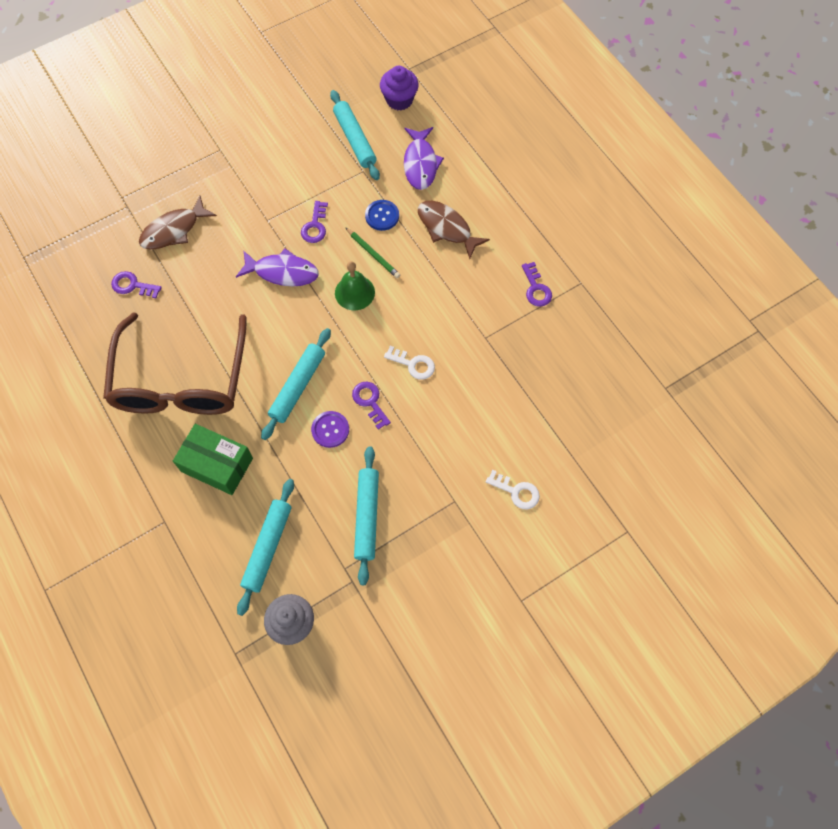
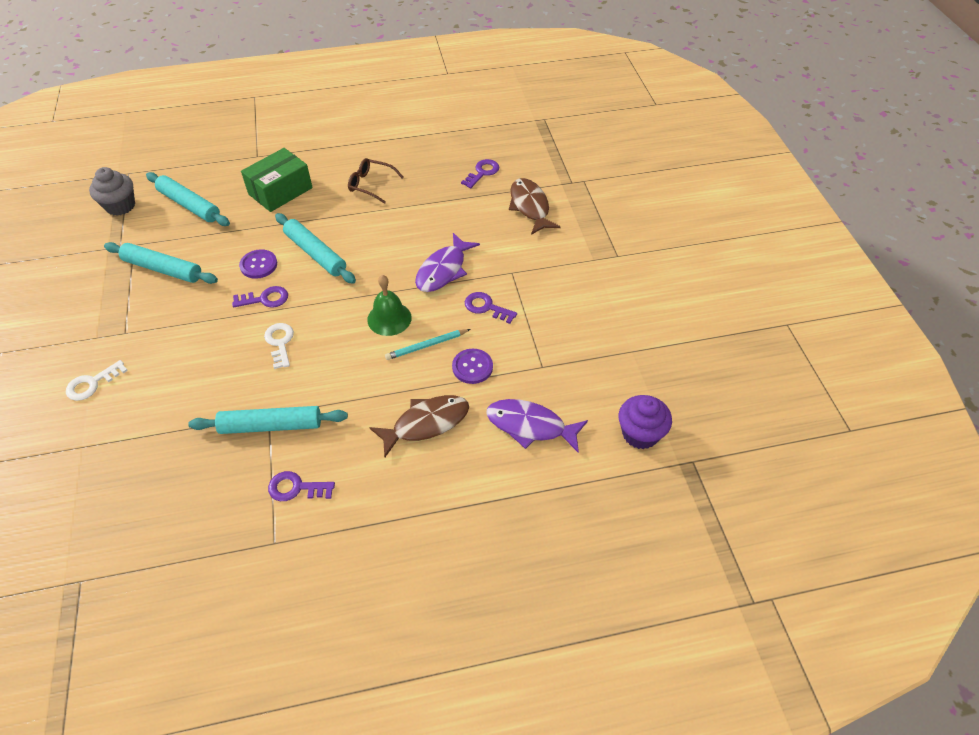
camera: 110 degrees right, 15 degrees down
(181, 380) = (371, 185): brown glasses -> brown glasses, size x0.40
(355, 140) = (591, 371): turquoise rolling pin -> turquoise rolling pin (271, 425)
(373, 254) = (427, 345): green pencil -> turquoise pencil
(382, 216) = (472, 367): blue button -> purple button
(413, 364) = (280, 342): white key -> white key turned 120 degrees clockwise

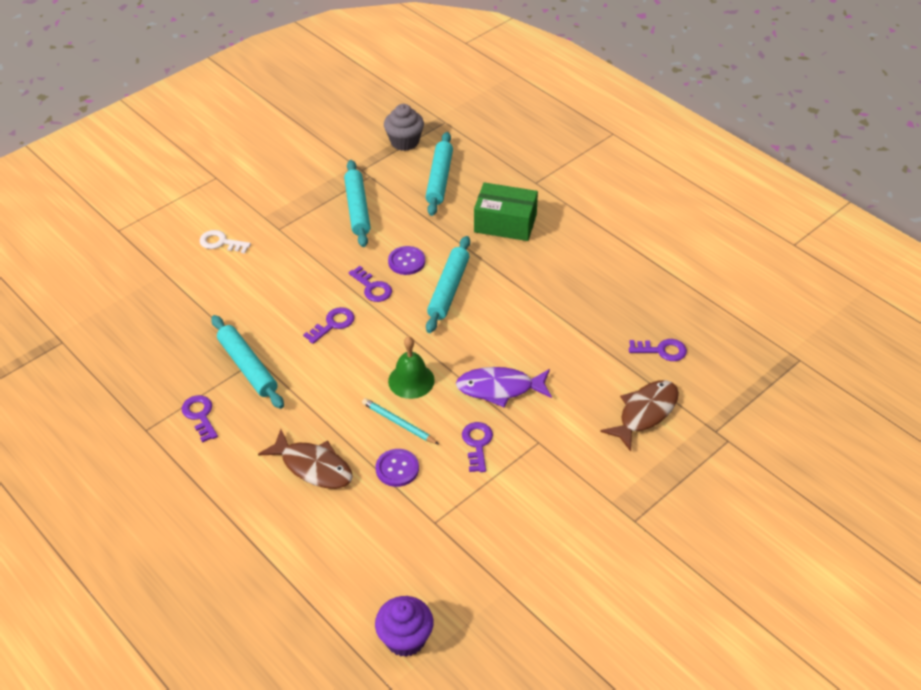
camera: 60 degrees right, 5 degrees down
(280, 342) = (333, 324): white key -> purple key
(371, 185) = (568, 278): brown glasses -> none
(530, 426) = (358, 544): purple fish -> none

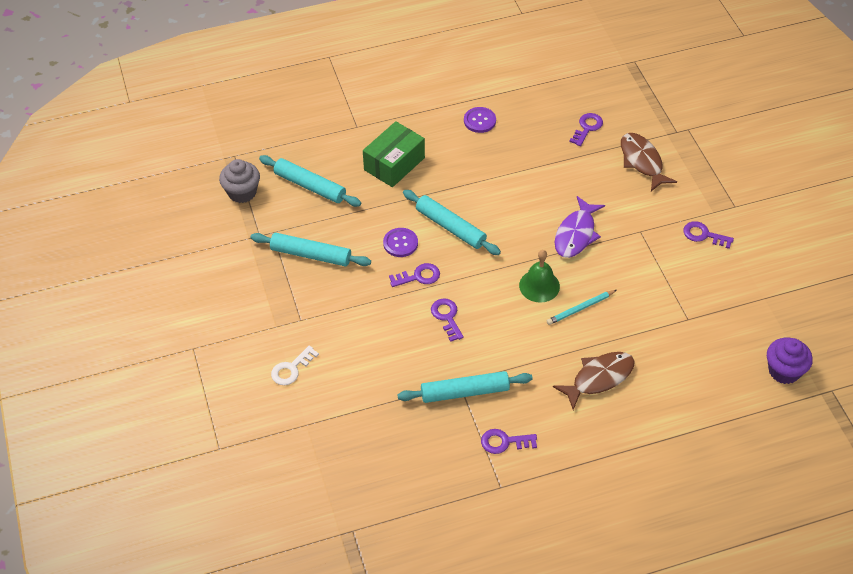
camera: 65 degrees left, 5 degrees up
(397, 469) = (626, 325): purple button -> purple button (479, 121)
(477, 444) = (625, 267): purple key -> purple key (703, 235)

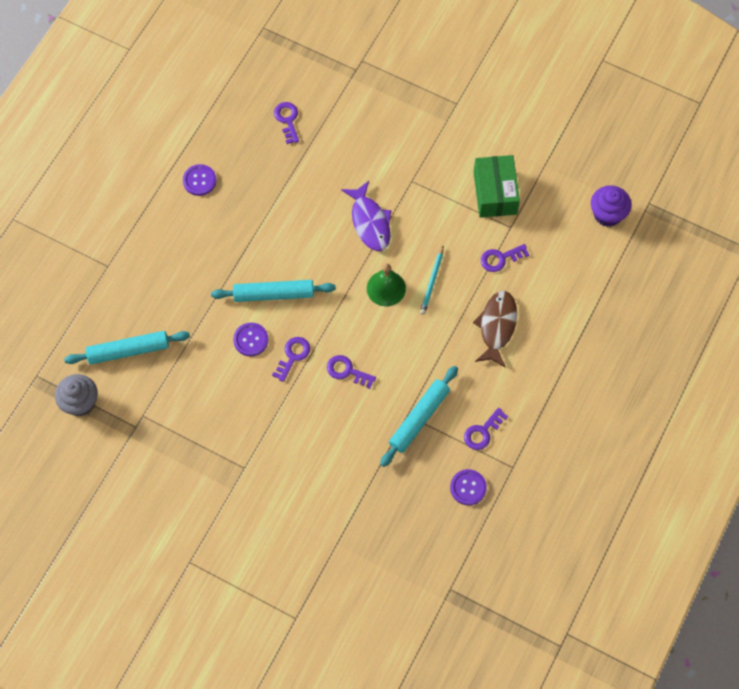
camera: 45 degrees left, 15 degrees up
(291, 369) = (280, 512): white key -> none
(311, 255) = (194, 408): turquoise rolling pin -> none
(394, 164) = (173, 275): green box -> green box (495, 193)
(448, 471) = (468, 487): none -> purple button
(642, 161) = (356, 118): brown fish -> none
(703, 235) = (458, 147): purple key -> purple key (500, 258)

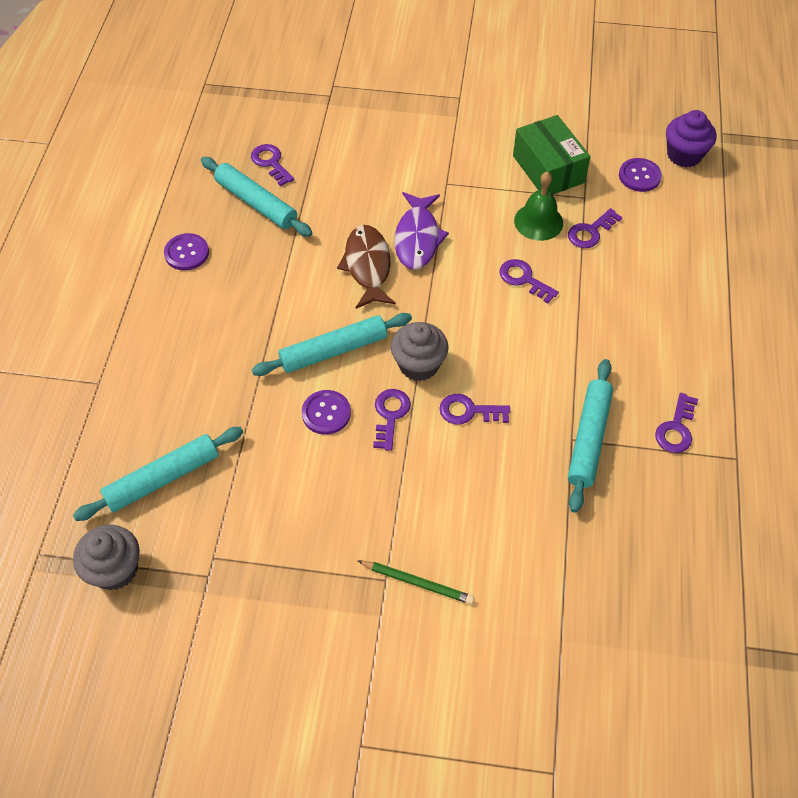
camera: 20 degrees left, 10 degrees down
(263, 476) = (417, 583): none -> green pencil
(264, 153) = (256, 203): none -> turquoise rolling pin
(328, 325) = (418, 365): none -> grey cupcake
(370, 222) = (417, 238): purple fish -> purple fish turned 45 degrees clockwise
(386, 288) = (471, 302): green bell -> green bell (538, 221)
(432, 282) = (524, 279): turquoise pencil -> purple key
(468, 487) = (695, 503): purple button -> purple button (639, 176)
(497, 326) = (626, 304): brown fish -> brown fish (367, 266)

